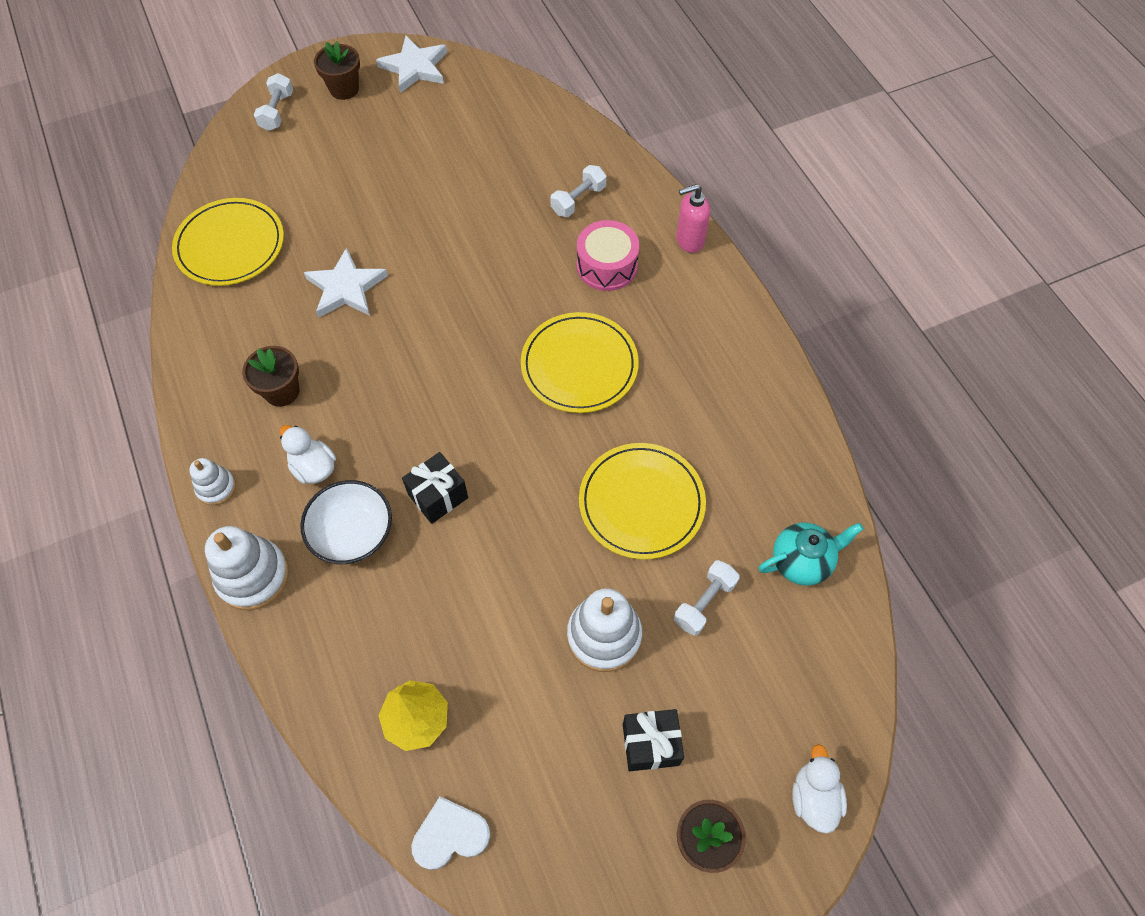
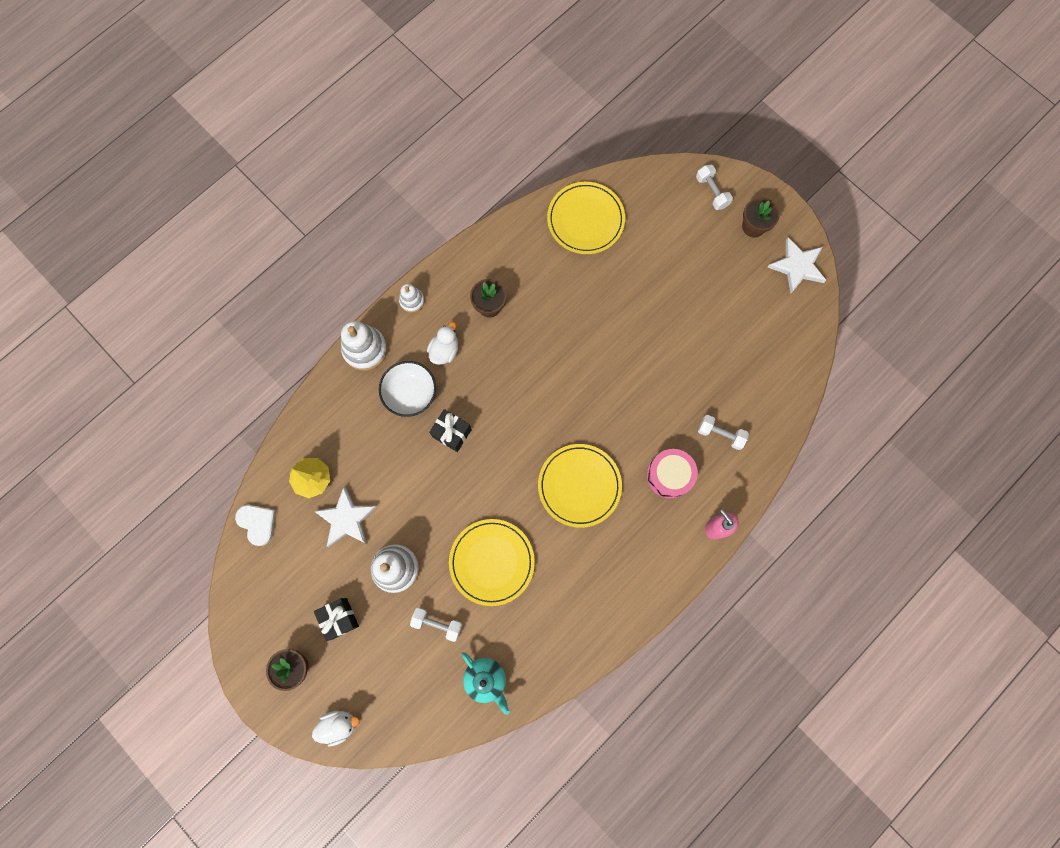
camera: 70 degrees right, 15 degrees up
(277, 111) = (711, 192): white dumbbell -> white dumbbell turned 75 degrees clockwise
(346, 288) = (581, 309): white star -> white star (346, 519)

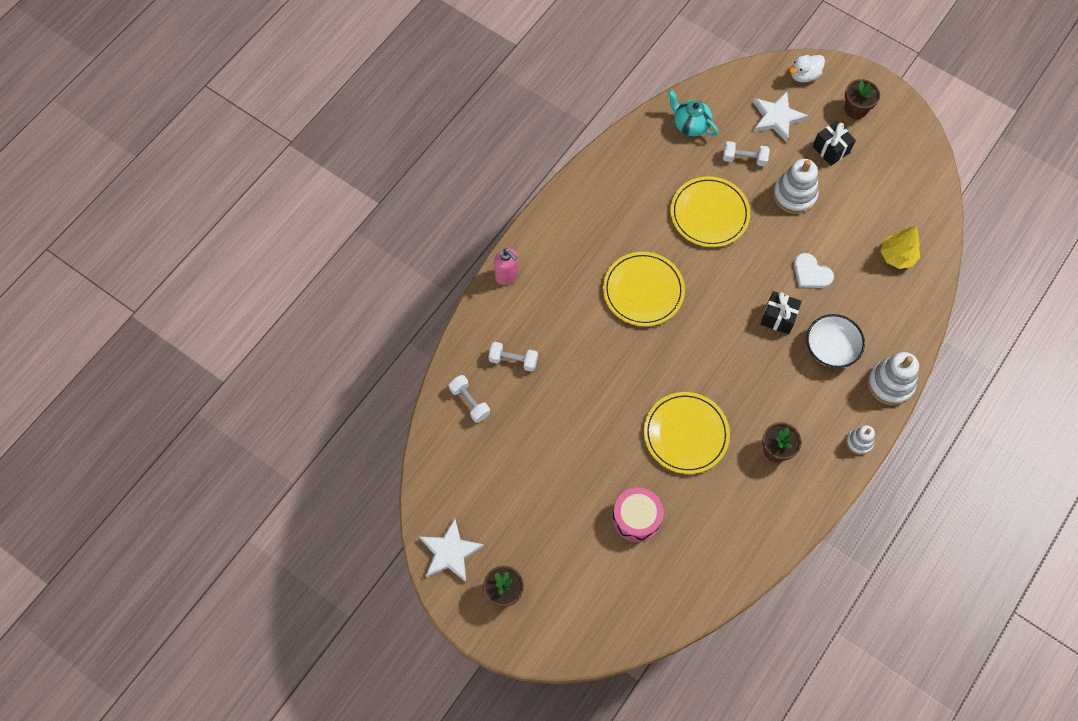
camera: 170 degrees right, 10 degrees down
(257, 523) = (933, 211): white heart -> white heart (811, 273)
(346, 519) = (853, 228): white star -> white star (777, 118)
(444, 350) = (809, 396): white duck -> none
(585, 220) = (695, 567): yellow plate -> yellow plate (686, 434)
(669, 475) = (558, 314): pink drum -> pink drum (636, 518)
(711, 192) = (557, 627): white dumbbell -> white dumbbell (470, 402)

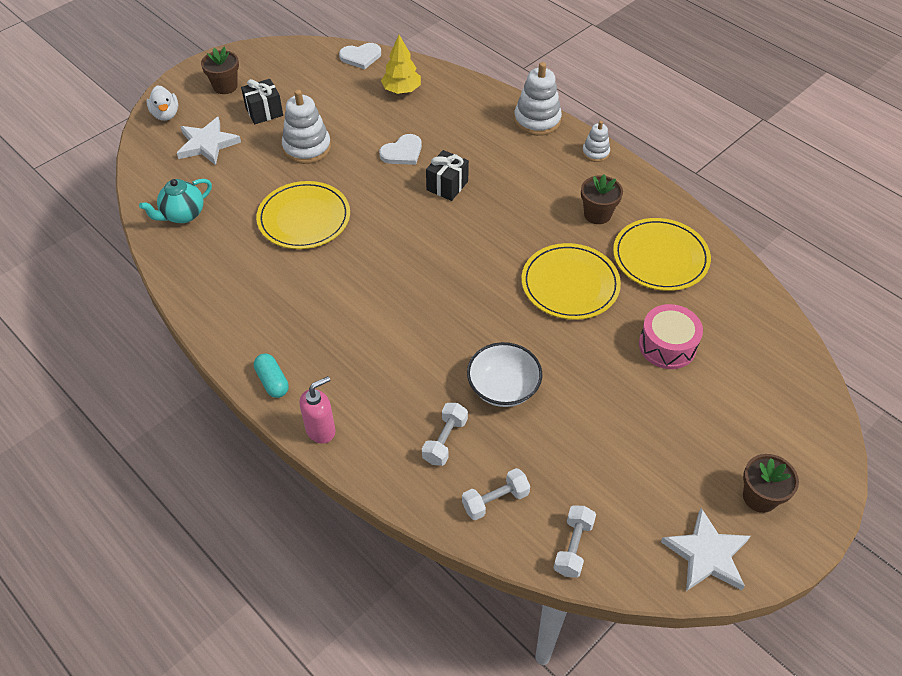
camera: 80 degrees left, 15 degrees down
(542, 233) = (272, 381): none -> turquoise capsule
(643, 290) = (383, 293): yellow plate -> yellow plate (660, 257)
(744, 159) = (246, 178): white dumbbell -> white dumbbell (573, 547)
(830, 348) = (491, 154): white bowl -> white bowl (503, 387)
(935, 210) = (361, 57): none -> white heart

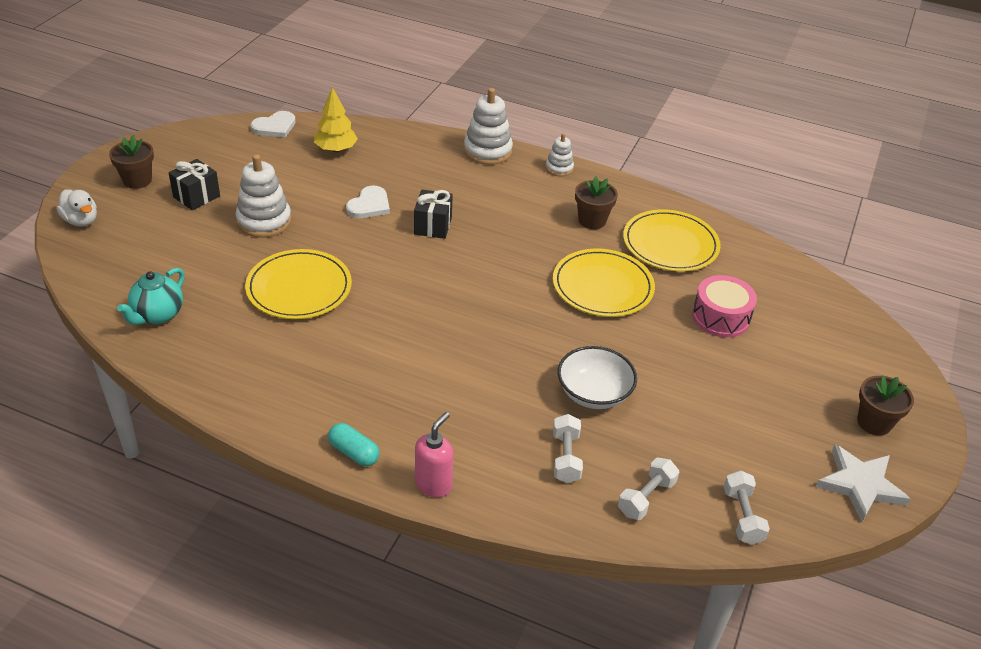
camera: 25 degrees left, 10 degrees down
(207, 144) = (147, 240): white star -> none

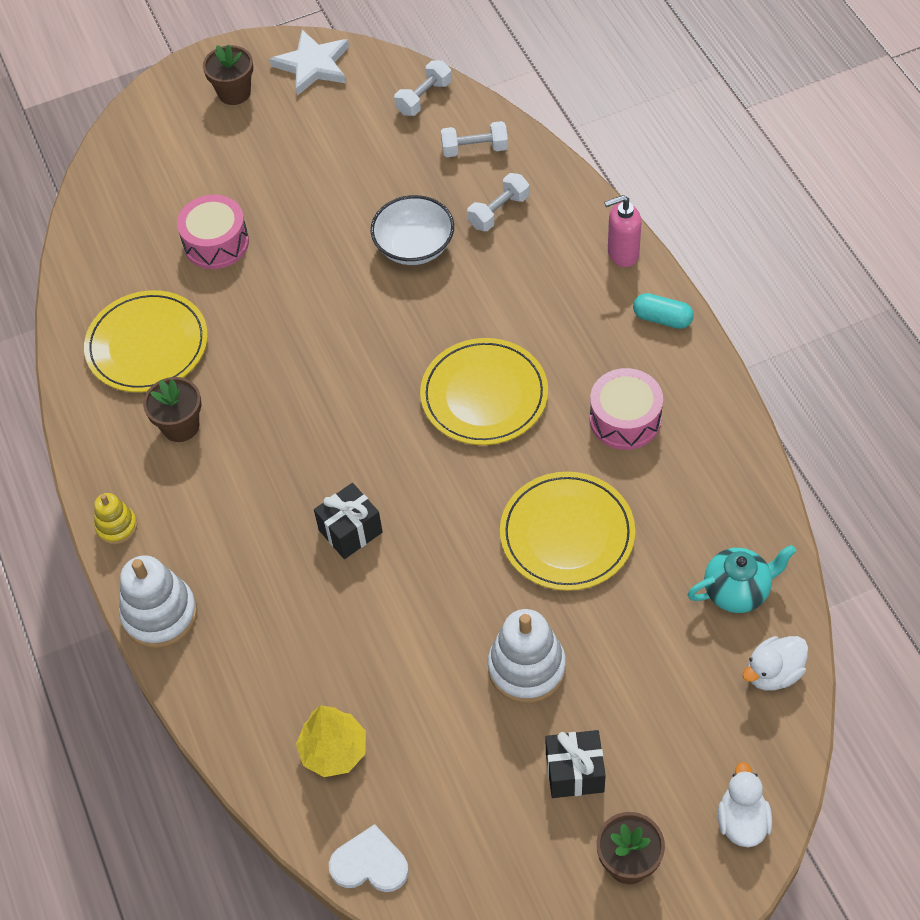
camera: 130 degrees left, 15 degrees up
(104, 288) = (773, 673): none -> white duck
(320, 369) = (625, 419): none -> pink drum
(354, 452) = (662, 318): turquoise capsule -> turquoise capsule turned 60 degrees counterclockwise
(369, 205) = (387, 613): white heart -> none
(559, 168) = (117, 526): white stacking toy -> yellow stacking toy
(602, 286) = (274, 341): yellow plate -> yellow plate (484, 395)

